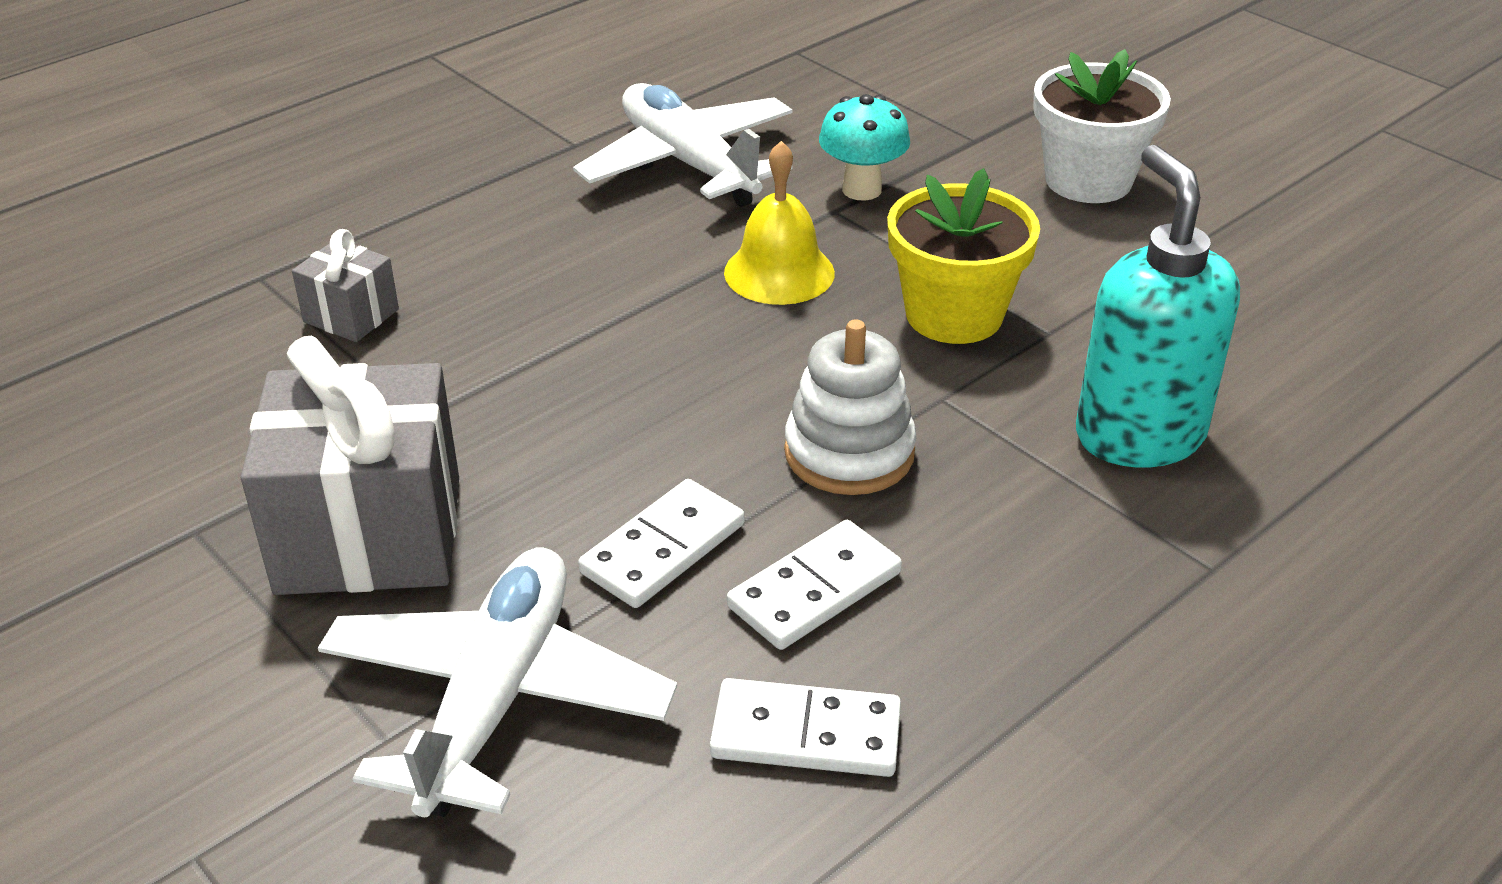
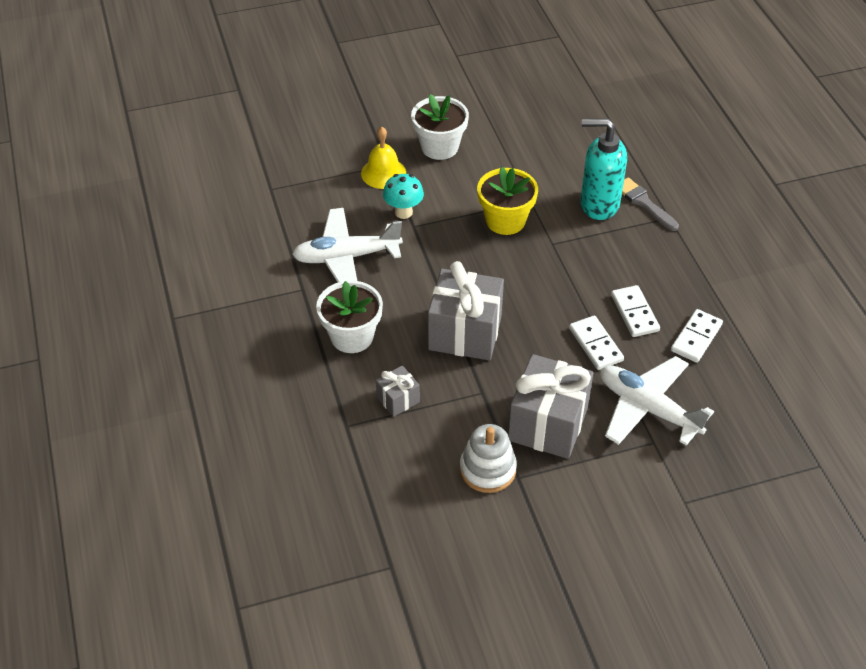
camera: 65 degrees left, 10 degrees up
(489, 222) = (352, 336): none -> white flower pot
(580, 348) = (465, 333): none -> grey gift
(779, 272) = (448, 258): yellow bell -> yellow bell (383, 173)
(849, 453) = (570, 279): white stacking toy -> white stacking toy (487, 469)
(1220, 510) = (644, 203): none -> grey brush

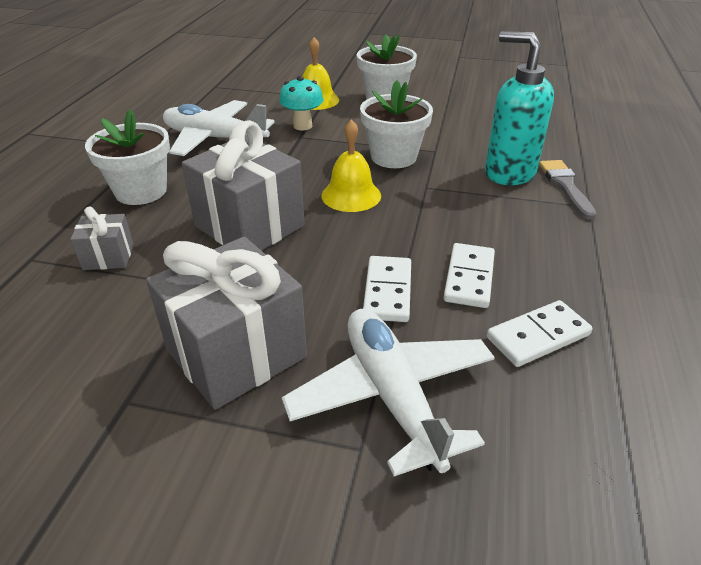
camera: 30 degrees right, 10 degrees down
(487, 469) = (103, 372): white stacking toy -> none
(505, 220) = (393, 157): yellow flower pot -> white flower pot
(508, 274) = (351, 195): none -> yellow bell

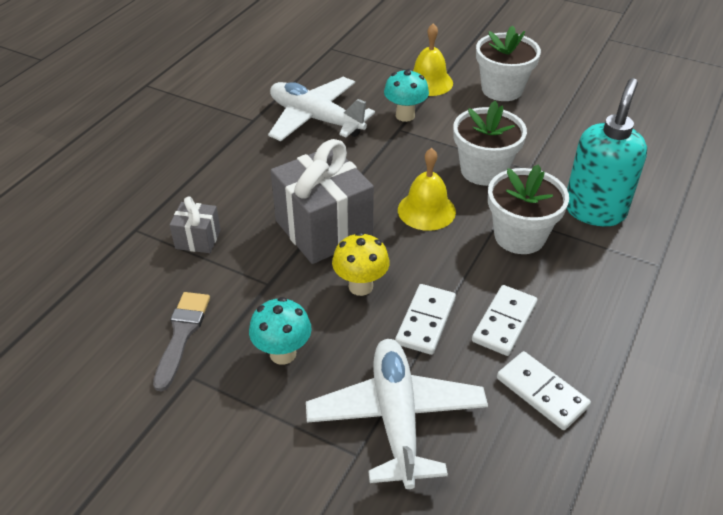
camera: 15 degrees right, 5 degrees up
(141, 191) = (236, 172): white flower pot -> white flower pot (519, 236)
(236, 353) = (283, 353): grey gift -> turquoise mushroom
(306, 271) = (360, 286): none -> yellow mushroom
(509, 173) = (594, 210): turquoise soap dispenser -> turquoise soap dispenser turned 60 degrees clockwise
(537, 336) = (542, 392): white domino -> white domino turned 60 degrees clockwise
(565, 186) = (646, 237): grey brush -> grey brush (182, 335)

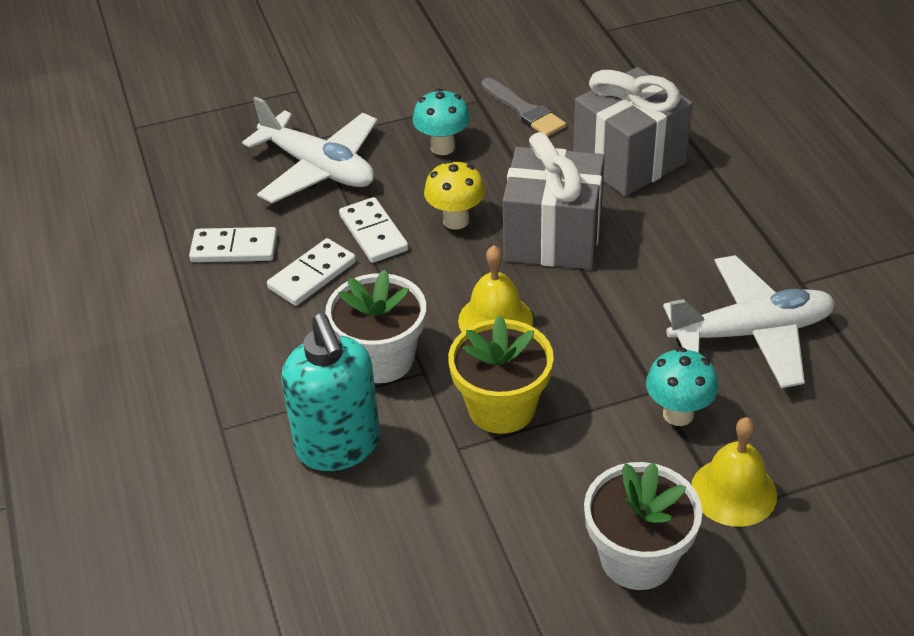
camera: 135 degrees right, 0 degrees up
(198, 239) = (629, 161): grey gift -> grey gift, size x2.06
(483, 170) = (501, 407): white flower pot -> yellow flower pot
(504, 322) = (312, 275): white domino -> white domino turned 60 degrees clockwise

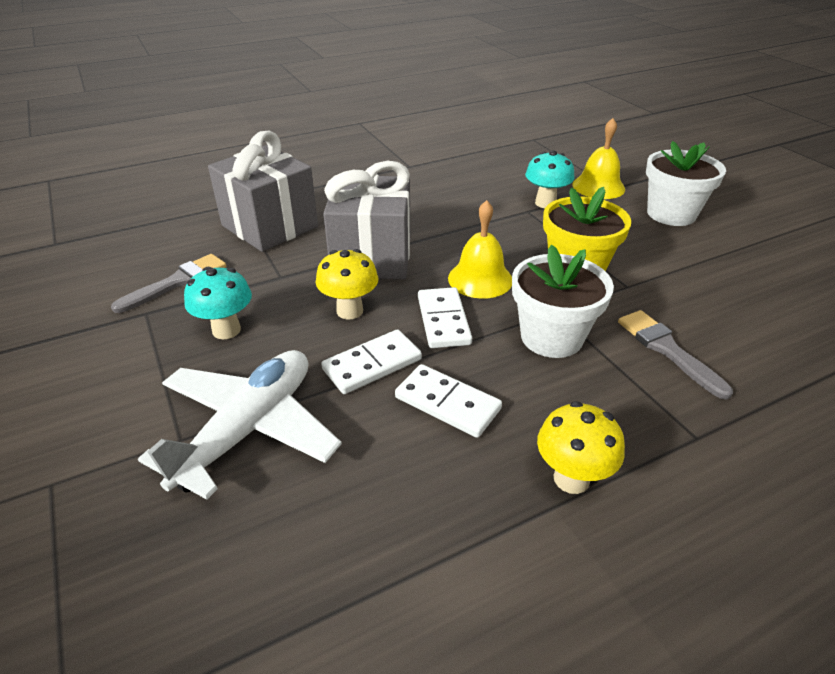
camera: 100 degrees left, 5 degrees down
(210, 335) = (571, 478): none -> yellow mushroom
(234, 248) = (411, 488): white domino -> white domino (443, 320)
(338, 446) = (667, 350): turquoise soap dispenser -> grey brush
(751, 333) = (461, 181): white plane -> none

